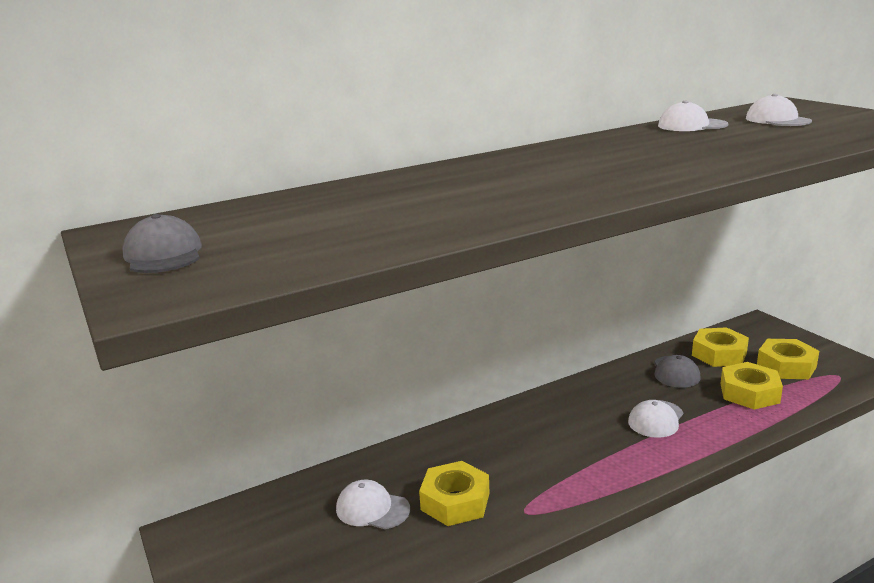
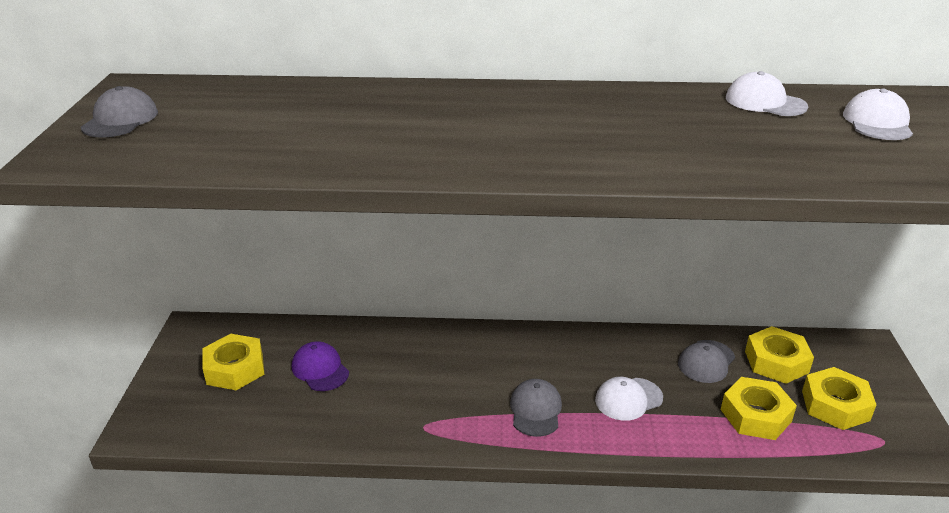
camera: 30 degrees right, 10 degrees up
(372, 509) = (320, 369): white cap -> purple cap
(455, 501) = (382, 392): yellow nut -> yellow nut (235, 369)
(599, 457) = (535, 410): none -> grey cap

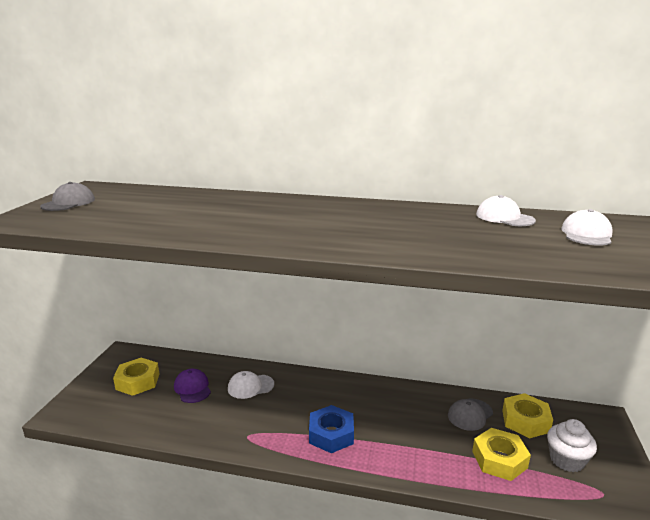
camera: 10 degrees right, 10 degrees down
(535, 410) = (331, 434): grey cap -> blue nut
(628, 399) = (403, 435): white cap -> white cap (250, 386)
(835, 405) = (566, 460): yellow nut -> white cupcake

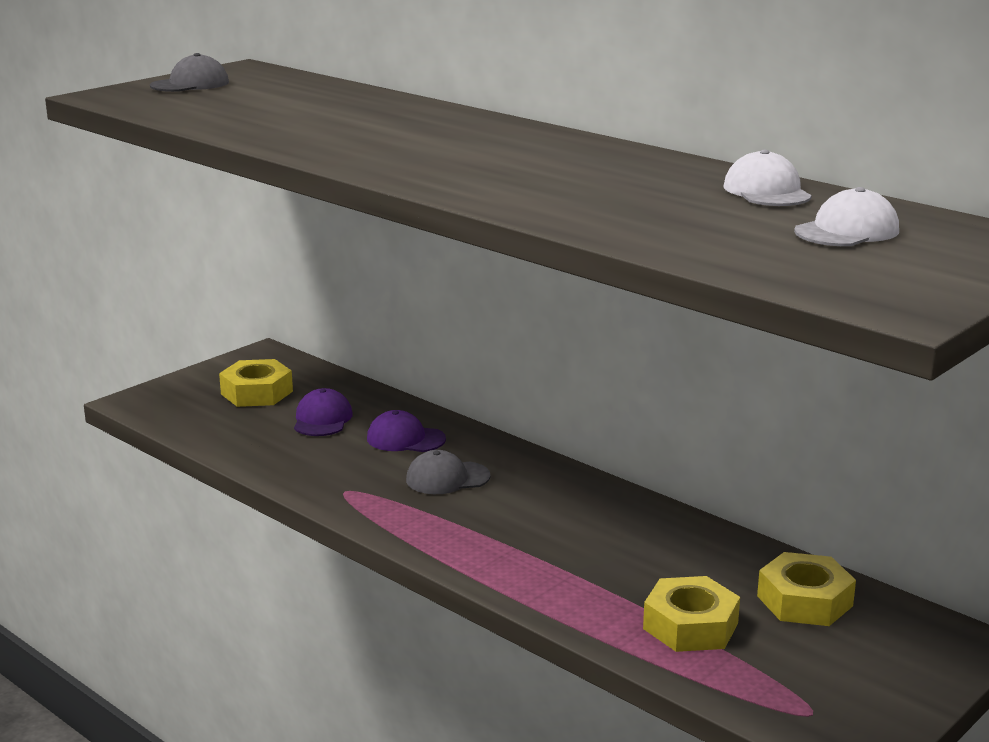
camera: 30 degrees right, 0 degrees up
(250, 386) = (405, 439): white cap -> purple cap
(331, 434) = (464, 523): blue nut -> none
(470, 414) = (715, 566): grey cap -> grey cap (447, 478)
(566, 460) = (807, 662): white cupcake -> none

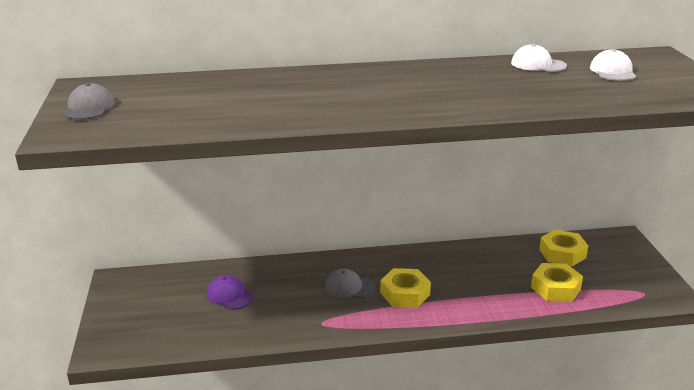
camera: 50 degrees left, 5 degrees up
(257, 393) = (162, 302): yellow nut -> yellow nut (405, 294)
(405, 439) = (291, 280): purple cap -> none
(447, 478) = (350, 287): grey cap -> grey cap turned 75 degrees clockwise

